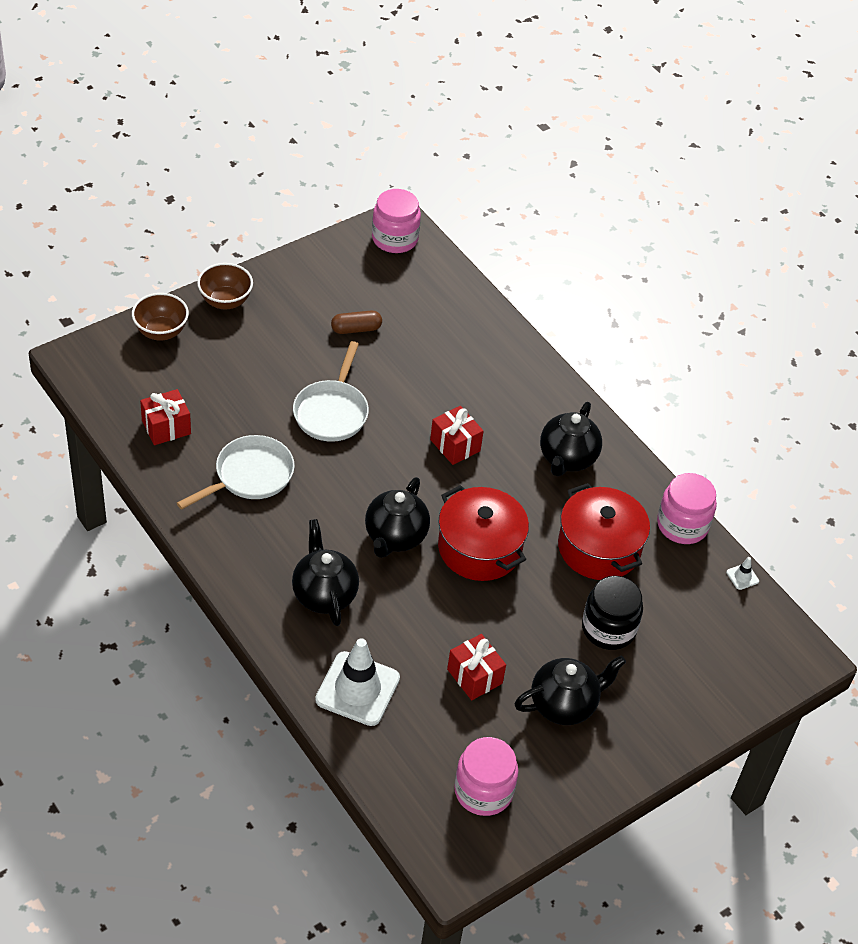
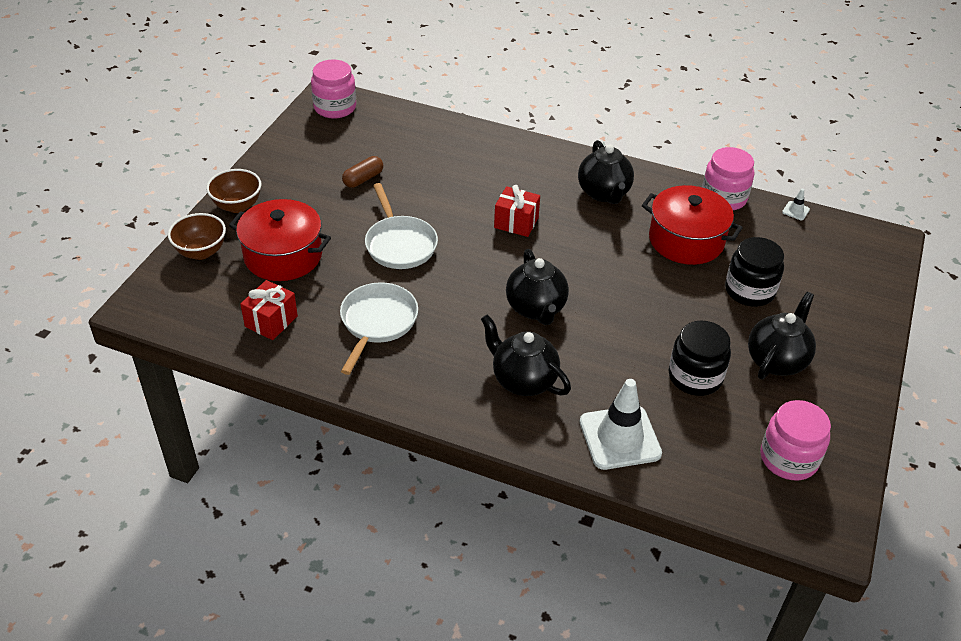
camera: 30 degrees left, 5 degrees down
(474, 676) = (695, 377): red gift -> black jar
(479, 548) = (605, 284): red pot -> red pot (283, 256)

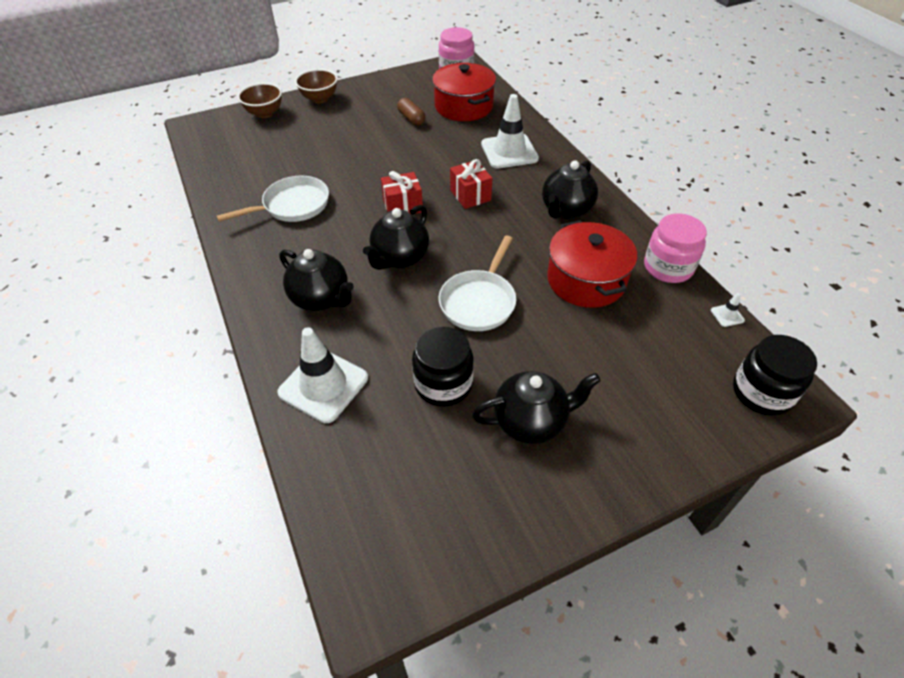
camera: 45 degrees right, 5 degrees up
(271, 321) = (240, 170): red gift -> red gift (403, 206)
(283, 256) = (301, 138): red pot -> red pot (464, 106)
(363, 179) = (411, 118): brown capsule -> brown capsule turned 60 degrees clockwise
(399, 244) = (375, 167): white pan -> white pan (479, 301)
(494, 165) = (509, 151): none -> white traffic cone
(523, 380) = (321, 299): black teapot -> black teapot turned 135 degrees clockwise
(749, 291) = (587, 351): black jar -> black jar (761, 392)
(788, 458) = (424, 508): pink jar -> none

